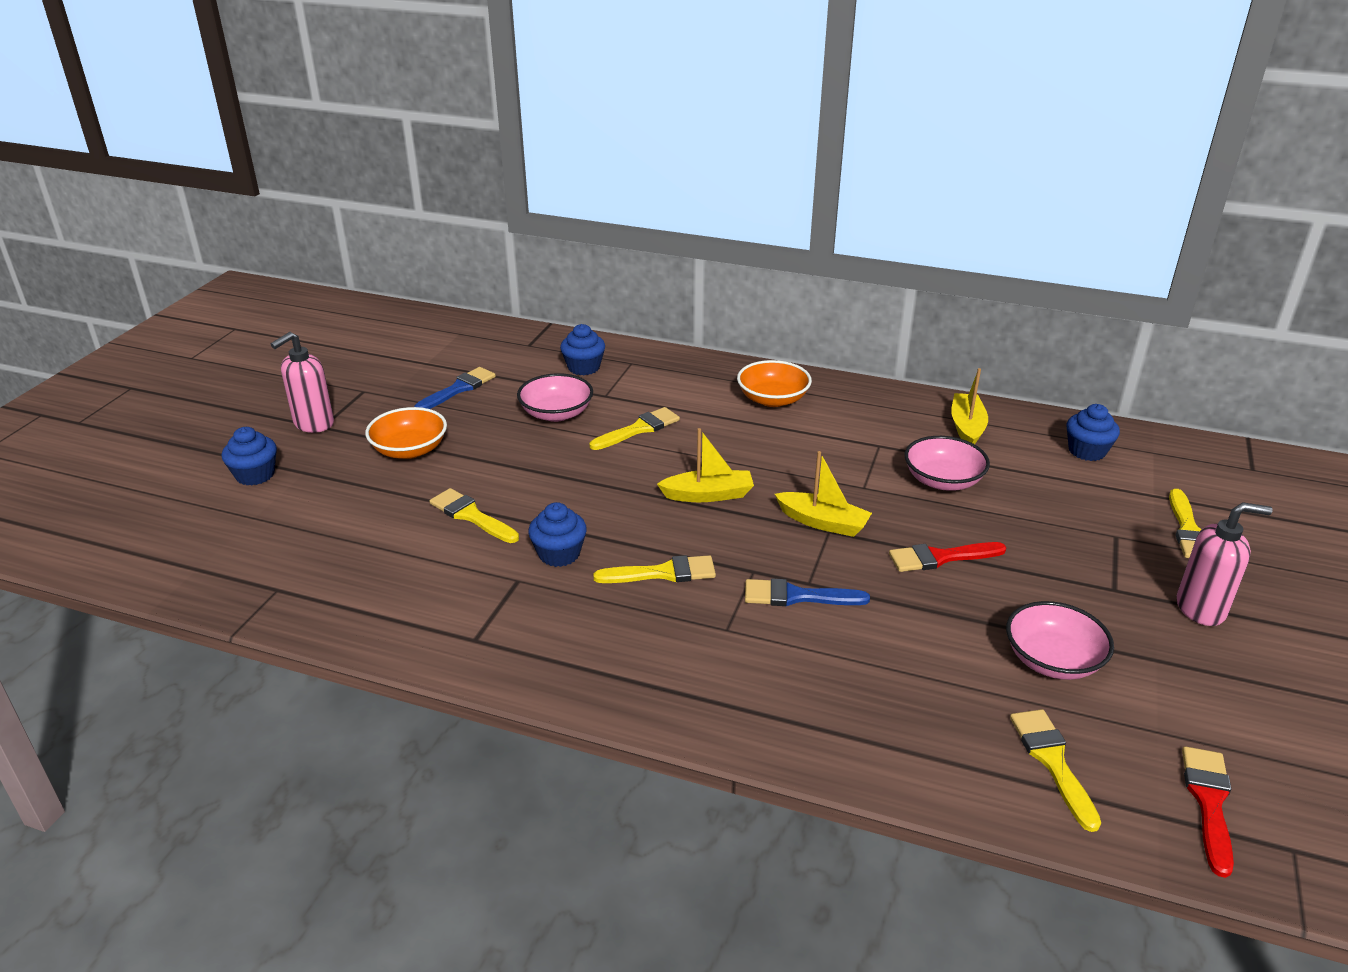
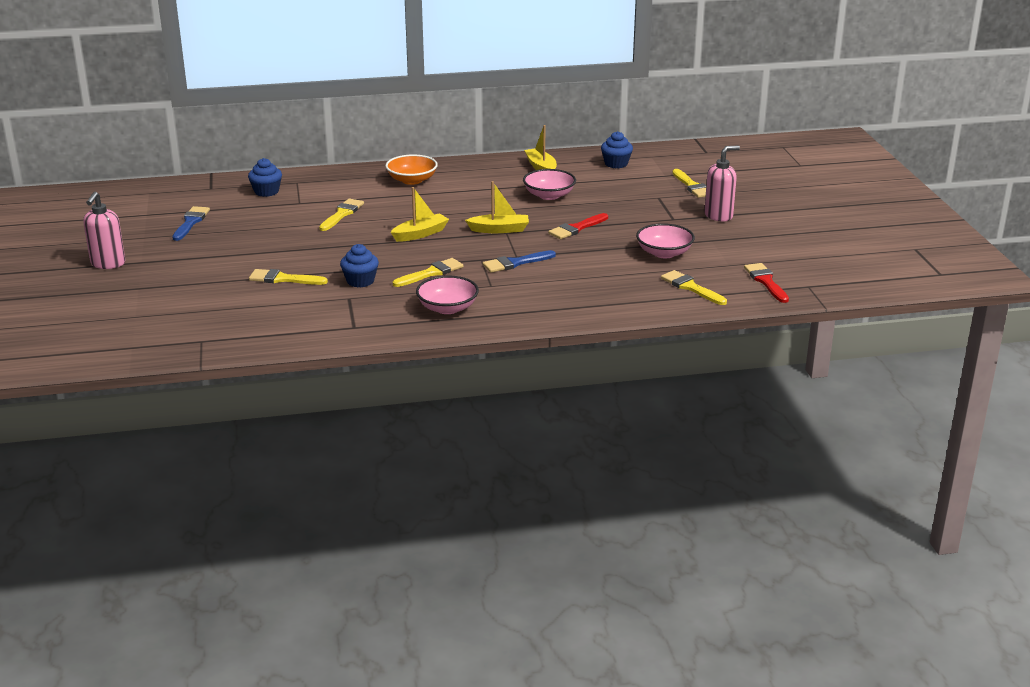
camera: 30 degrees left, 5 degrees down
(255, 475) = (104, 298): blue cupcake -> none
(410, 450) = (198, 260): orange bowl -> none
(556, 413) = (277, 219): pink bowl -> pink bowl (447, 308)

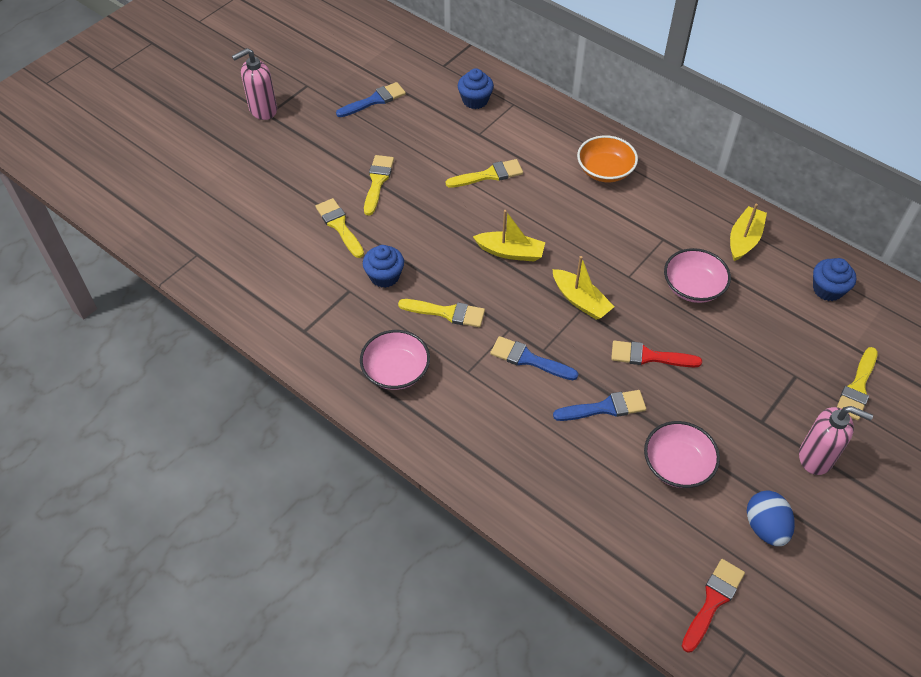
camera: 50 degrees right, 25 degrees up
(591, 256) = (605, 407): none -> blue brush
(691, 287) = (627, 538): yellow brush -> yellow brush (377, 181)
(741, 248) = (765, 527): none -> blue egg

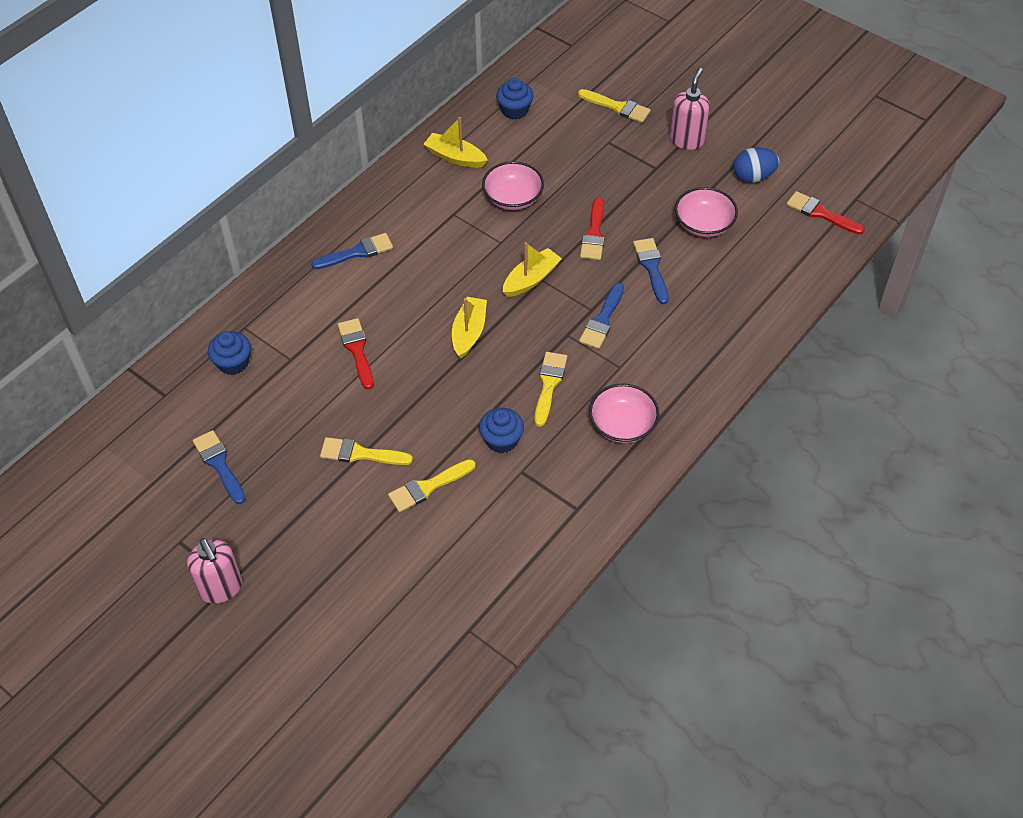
camera: 90 degrees left, 0 degrees up
(489, 175) = (357, 350): yellow brush -> red brush
(605, 170) = (357, 252): orange bowl -> blue brush

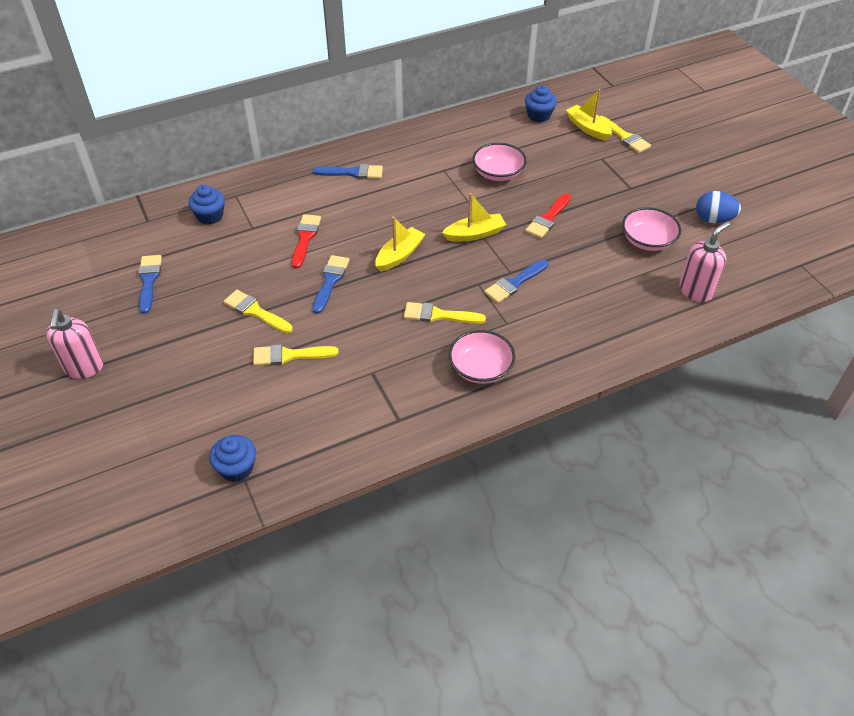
camera: 25 degrees right, 5 degrees down
(455, 157) = (471, 133): yellow boat -> yellow boat (587, 128)
(501, 440) = (372, 342): blue cupcake -> blue cupcake (236, 468)
(549, 384) = (438, 315): yellow brush -> yellow brush turned 120 degrees counterclockwise
(651, 267) = (581, 258): blue brush -> blue brush (330, 281)
(687, 140) = (670, 176): pink soap dispenser -> pink soap dispenser (696, 291)
(820, 213) = (760, 265): red brush -> none

